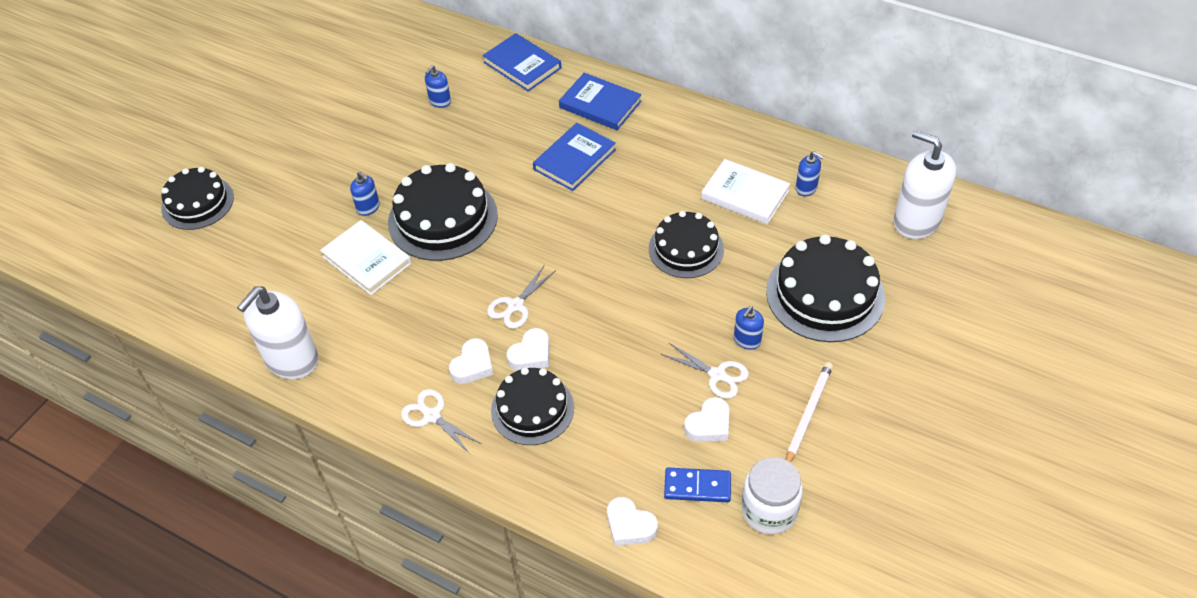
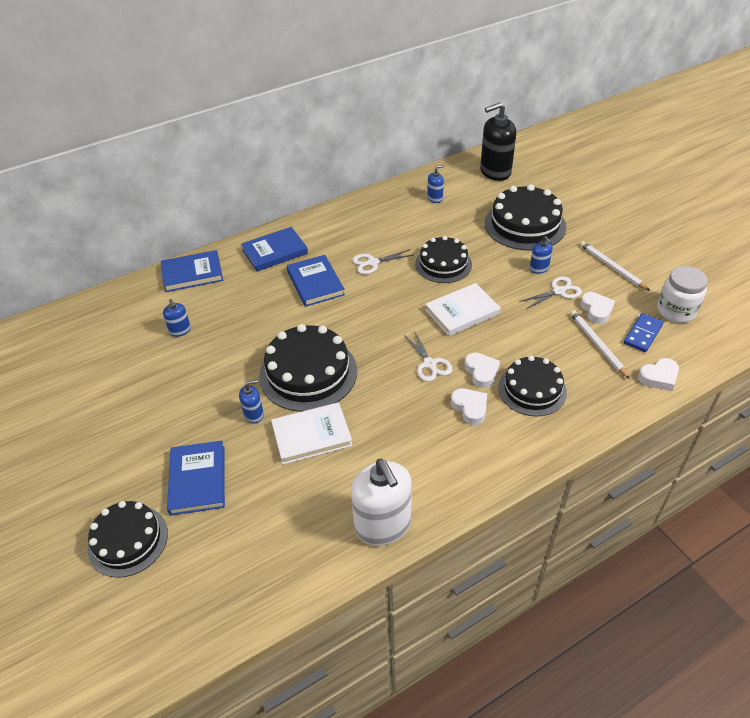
camera: 60 degrees left, 5 degrees down
(276, 210) = (197, 479): none -> blue book
(432, 416) = (503, 449): white scissors -> white scissors (373, 263)
(646, 445) = (597, 344): none -> white pencil
(745, 194) = (418, 223): white book -> white book (462, 312)
(916, 221) = (495, 172): white soap dispenser -> black soap dispenser

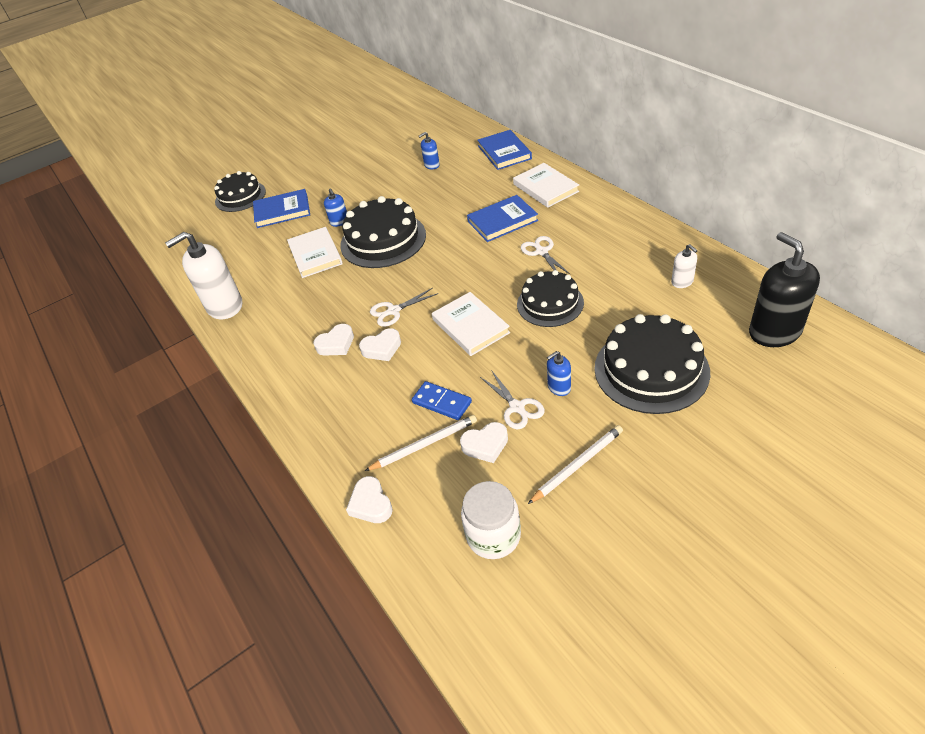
camera: 90 degrees right, 0 degrees up
(275, 252) = (545, 188): blue book -> white book
(435, 198) = (682, 282): blue soap dispenser -> white soap dispenser
(532, 389) = (357, 388): black cake -> none
(642, 334) = (445, 492): blue domino -> blue domino (442, 402)

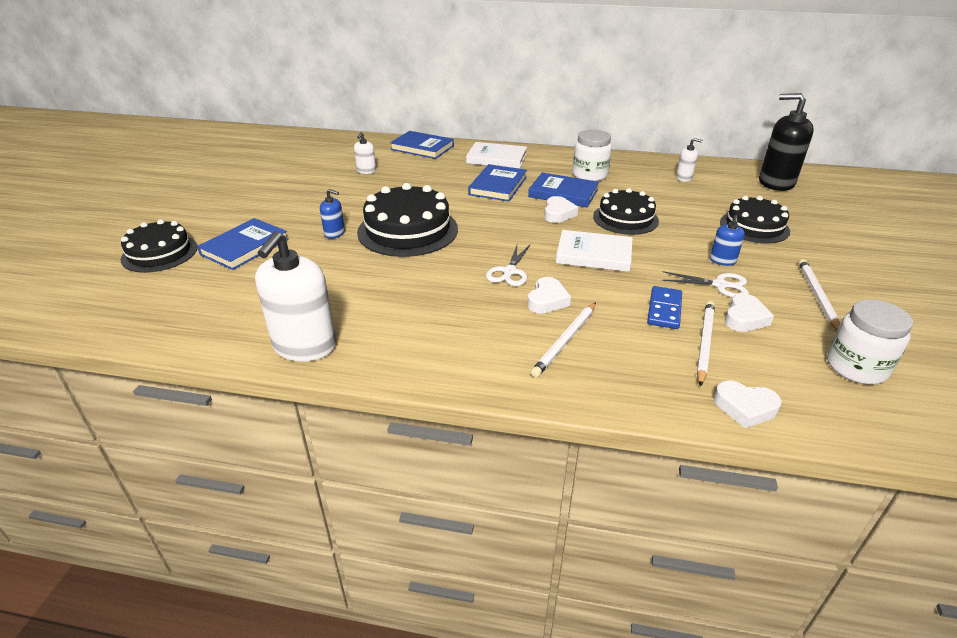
camera: 50 degrees left, 10 degrees down
(315, 255) = (350, 265): white book -> none
(336, 344) = (497, 317): white heart -> white heart (558, 213)
(346, 386) = (565, 341): none -> white pencil
(431, 165) = (366, 171): blue soap dispenser -> white soap dispenser
(442, 402) = (664, 310): blue domino -> blue domino turned 60 degrees counterclockwise
(541, 252) = (563, 193): white scissors -> blue book
(596, 240) = (589, 175): none -> white jar
(651, 370) = (754, 226): black cake -> black cake, size x0.66

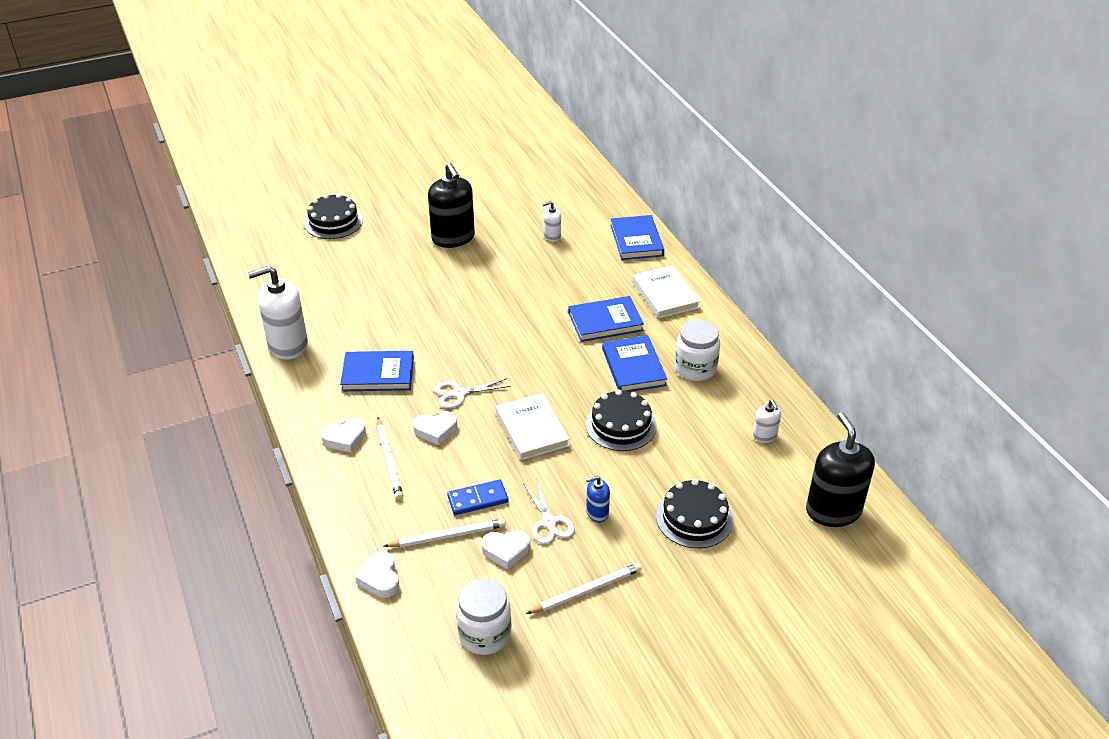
camera: 55 degrees right, 5 degrees up
(245, 247) = (374, 251): blue book -> blue book (378, 374)
(296, 207) = (453, 238): none -> black soap dispenser
(334, 233) = (432, 279): blue soap dispenser -> none
(408, 230) = (472, 312): black cake -> none
(558, 213) = (587, 380): white heart -> white heart (345, 438)
(565, 341) = (389, 460): white pencil -> white pencil turned 105 degrees counterclockwise

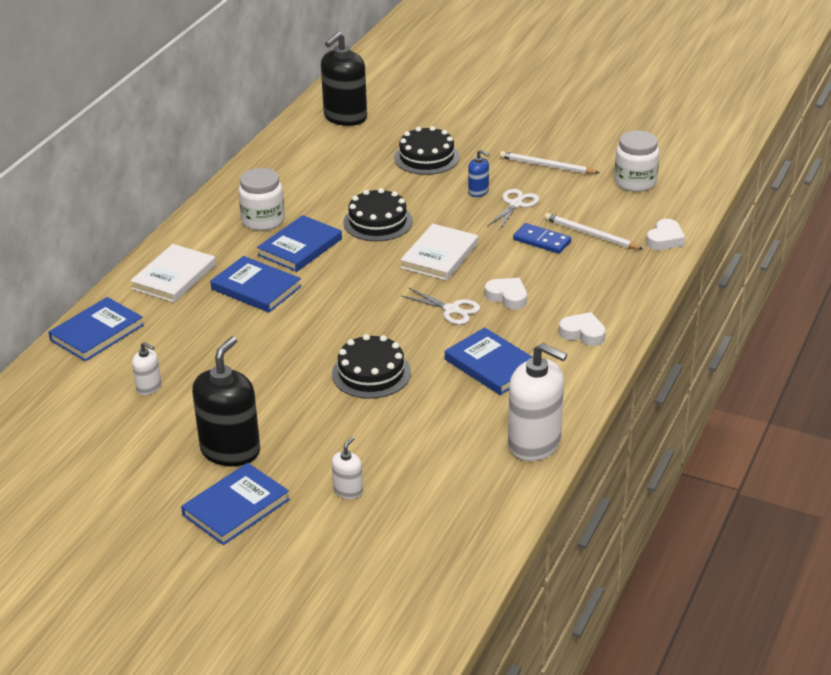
camera: 130 degrees left, 5 degrees down
(333, 222) = (306, 563): black cake -> black cake (371, 373)
(389, 460) = (569, 298): white pencil -> none
(406, 220) = (236, 507): none -> blue book
(506, 551) = (565, 207): white heart -> none
(764, 436) = (304, 164): white soap dispenser -> white soap dispenser (348, 491)

